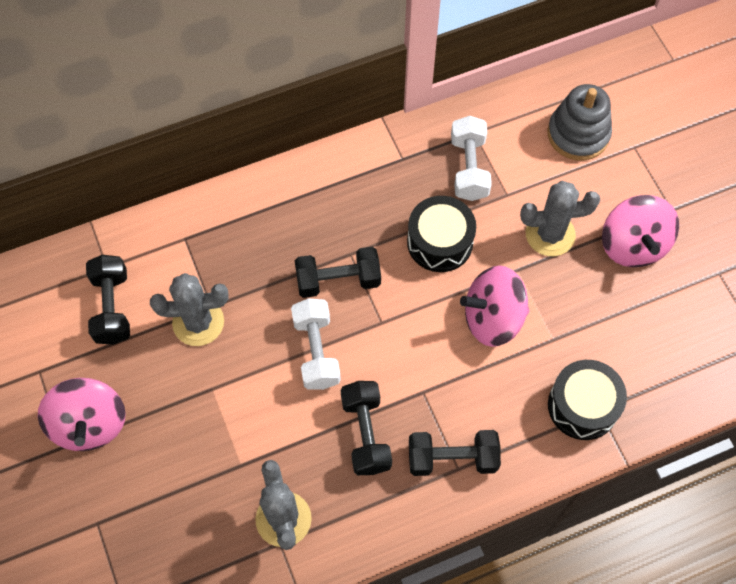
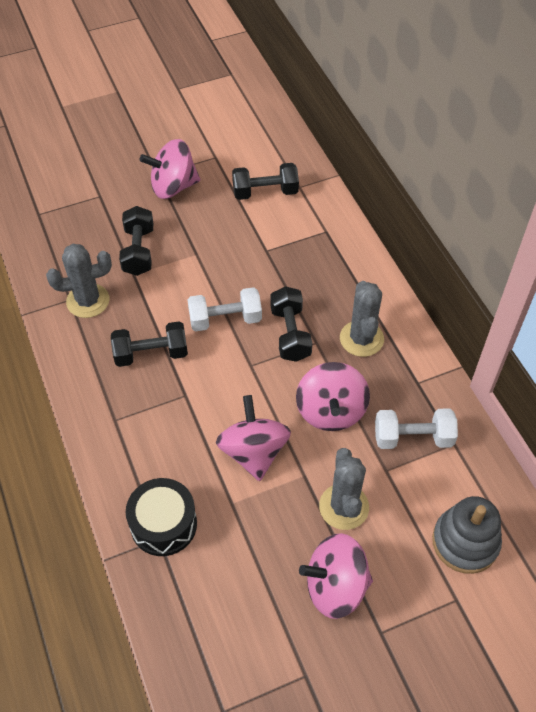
camera: 90 degrees right, 10 degrees down
(198, 322) = (252, 243): grey cactus -> grey cactus (361, 339)
(440, 242) = (331, 411): black drum -> pink spinning top
(452, 458) = (124, 415): black dumbbell -> black dumbbell (139, 251)

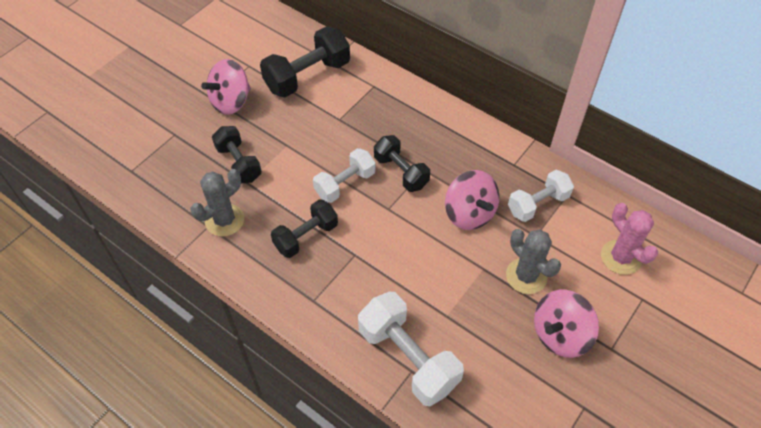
camera: 30 degrees left, 0 degrees up
(163, 524) = (408, 358): black drum -> white dumbbell
(253, 452) = (436, 270): pink spinning top -> none
(265, 192) = (307, 76): black dumbbell -> black dumbbell, size x1.54
(361, 339) = (454, 152): grey cactus -> none
(465, 542) = (621, 257): grey stacking toy -> pink cactus

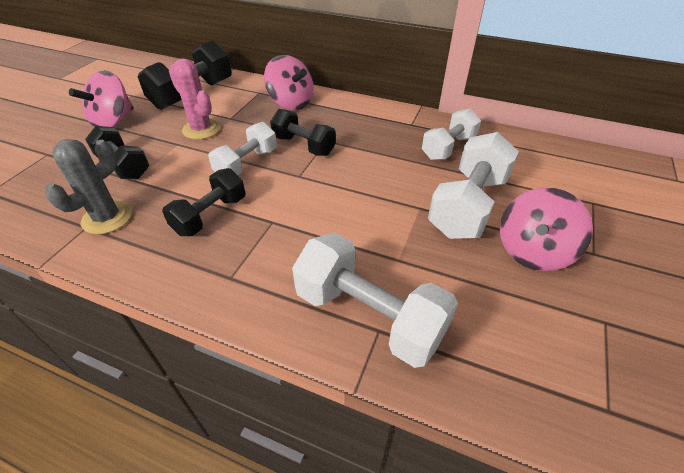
camera: 15 degrees left, 10 degrees down
(469, 213) = (385, 165): pink spinning top -> pink spinning top (291, 103)
(526, 276) = (467, 205): grey cactus -> white dumbbell
(621, 257) = (550, 173): pink cactus -> pink cactus (201, 129)

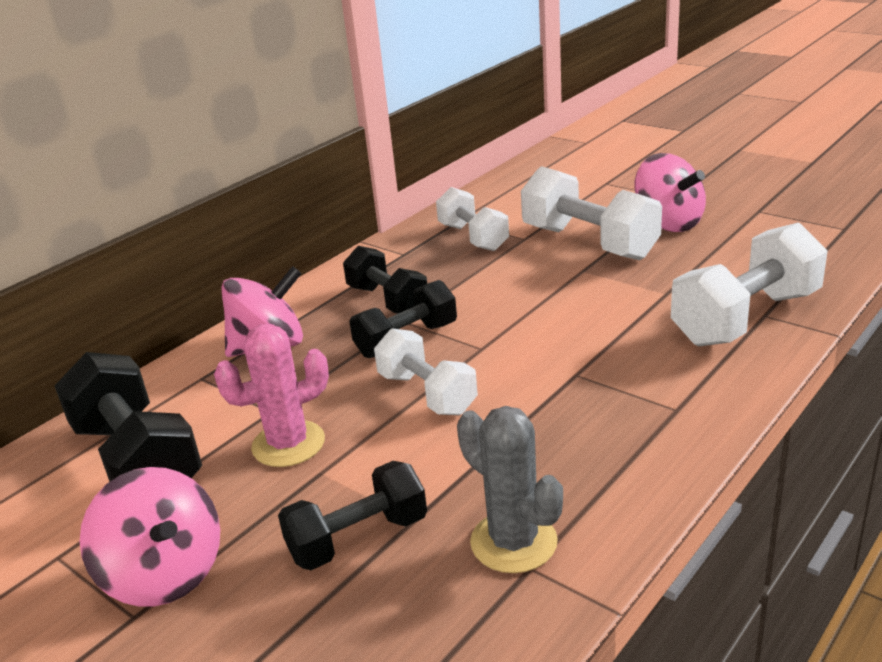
camera: 70 degrees left, 15 degrees down
(210, 215) = (545, 428): black dumbbell -> black dumbbell (388, 300)

